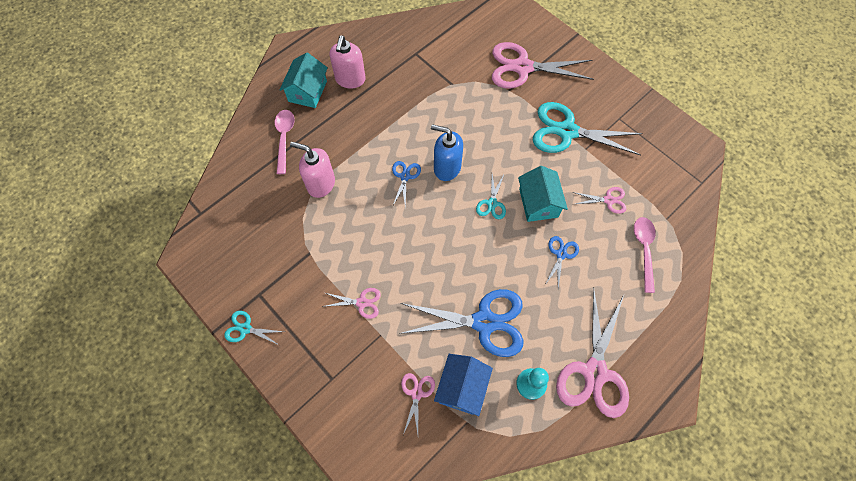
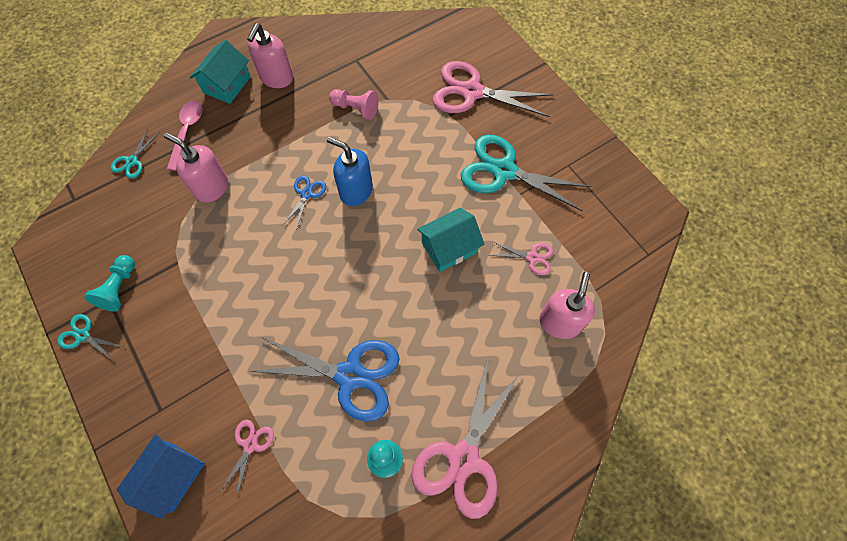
camera: 10 degrees right, 0 degrees up
(265, 283) = (119, 288): none -> turquoise pawn
(362, 302) = (218, 328): pink scissors -> none
(427, 96) = (356, 109): none -> pink pawn
(462, 388) = (303, 448): blue house -> blue house (172, 476)
(492, 203) = (396, 240): turquoise scissors -> turquoise scissors (132, 161)
(538, 203) = (449, 247): turquoise house -> turquoise house turned 60 degrees clockwise
(561, 254) = (460, 311): blue scissors -> none
(644, 250) = (559, 322): pink spoon -> pink soap dispenser

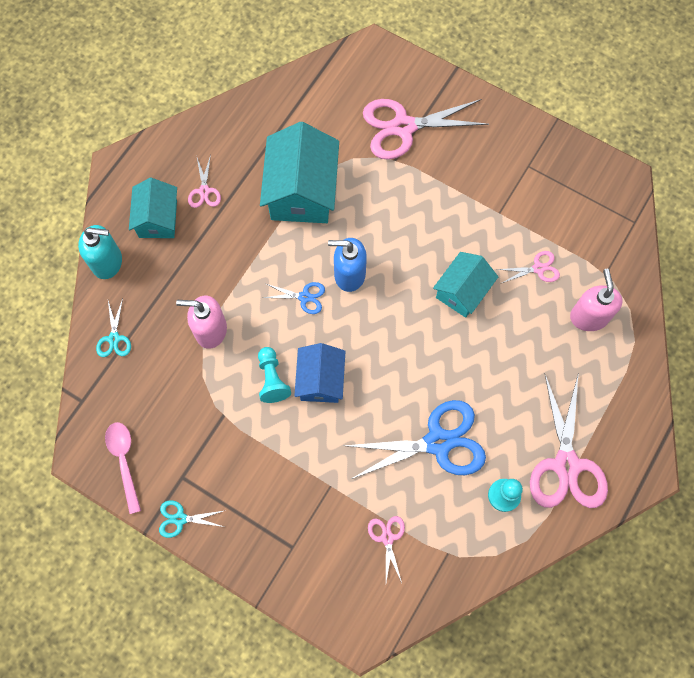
camera: 25 degrees left, 5 degrees up
(119, 288) = (185, 462): turquoise pawn -> turquoise pawn (272, 379)
(167, 101) = (107, 262): none -> turquoise soap dispenser
(172, 476) = (337, 593): blue house -> blue house (320, 380)
(187, 132) = (149, 285): pink spoon -> pink spoon (124, 461)
(276, 78) = (204, 191): pink soap dispenser -> pink scissors
(306, 194) = (304, 297): blue scissors -> blue scissors turned 105 degrees clockwise
(356, 109) = (302, 191): pink pawn -> turquoise house
(503, 171) = (473, 196): turquoise scissors -> none

